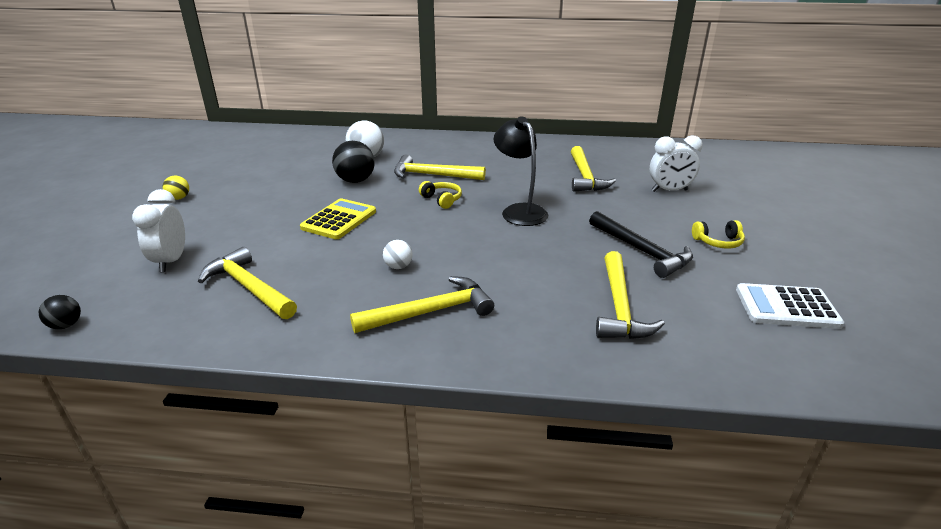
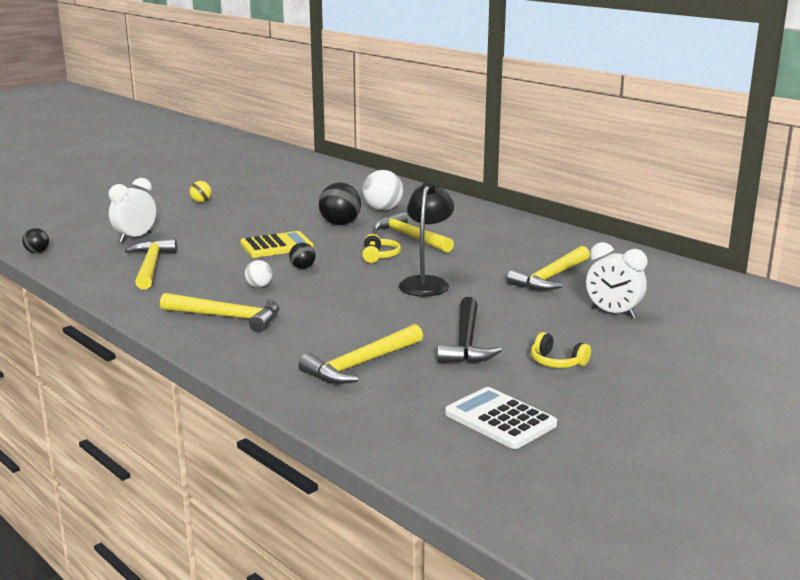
camera: 40 degrees right, 10 degrees down
(401, 233) = (302, 267): none -> black ball

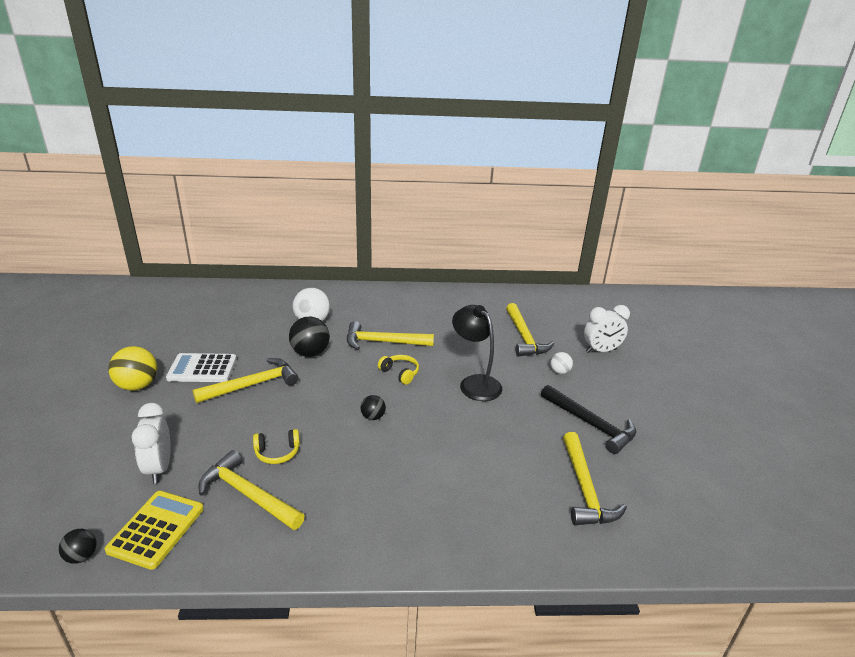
camera: 50 degrees left, 10 degrees up
(201, 202) = (137, 386): yellow ball -> yellow ball, size x1.83
(227, 317) = (425, 509): yellow hammer -> yellow hammer (252, 385)
(259, 286) = (381, 458): white ball -> white ball (559, 372)
(276, 246) = (309, 404): yellow calculator -> yellow calculator (156, 529)
(500, 419) = (717, 478): white calculator -> white calculator (202, 369)
(557, 362) = (652, 409): yellow headphones -> yellow headphones (277, 452)

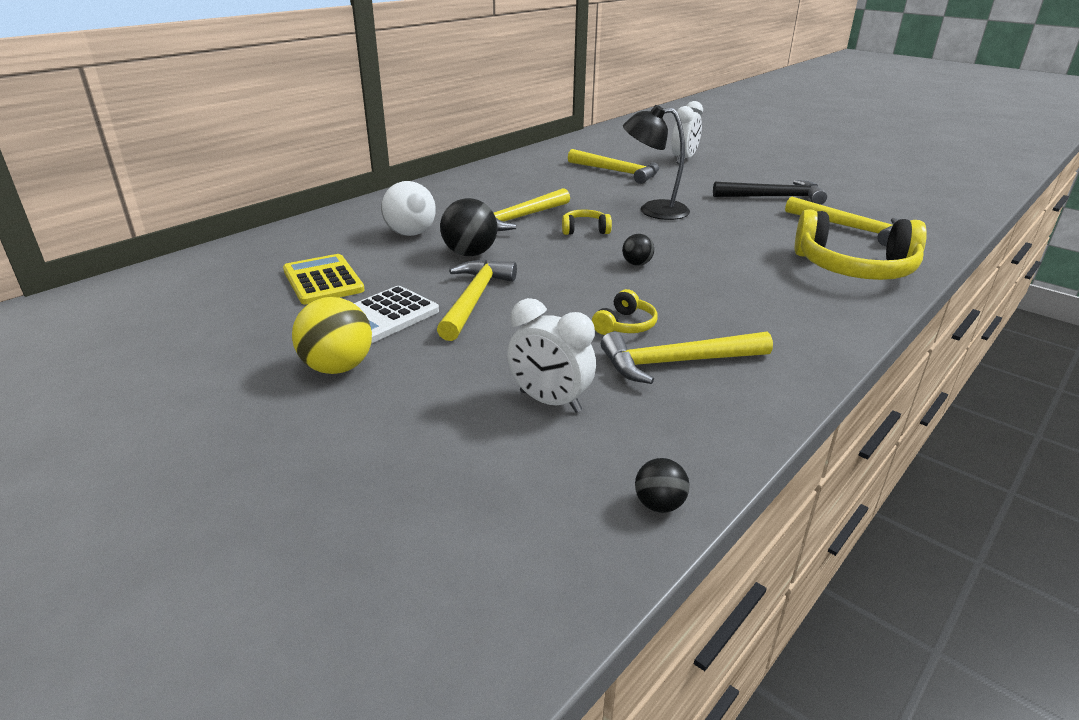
camera: 45 degrees left, 0 degrees up
(156, 529) = (669, 435): yellow calculator -> yellow calculator (323, 280)
(499, 520) = (854, 268): none -> yellow headphones
(559, 372) = (689, 180): white ball -> none

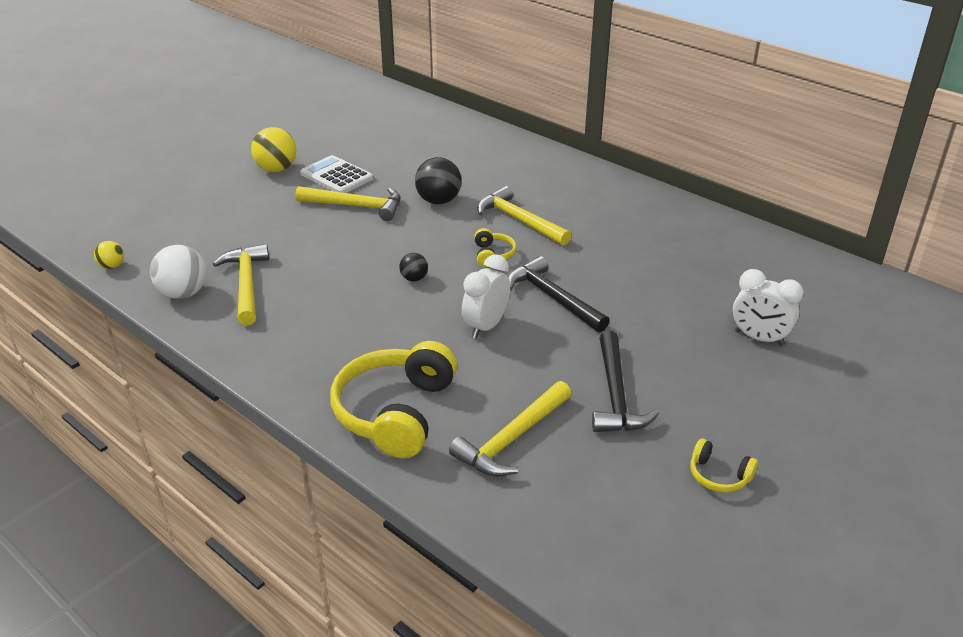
camera: 90 degrees right, 5 degrees up
(323, 280) = (394, 151): yellow calculator -> none
(410, 234) = (480, 174): white ball -> white ball (183, 293)
(550, 401) = (217, 235): white clock -> white clock (486, 326)
(617, 172) = (682, 282): yellow hammer -> none
(625, 325) = (304, 266): yellow headphones -> yellow headphones (718, 476)
(653, 210) = (553, 298): black lamp -> black hammer
(659, 504) = (112, 266): black ball -> yellow ball

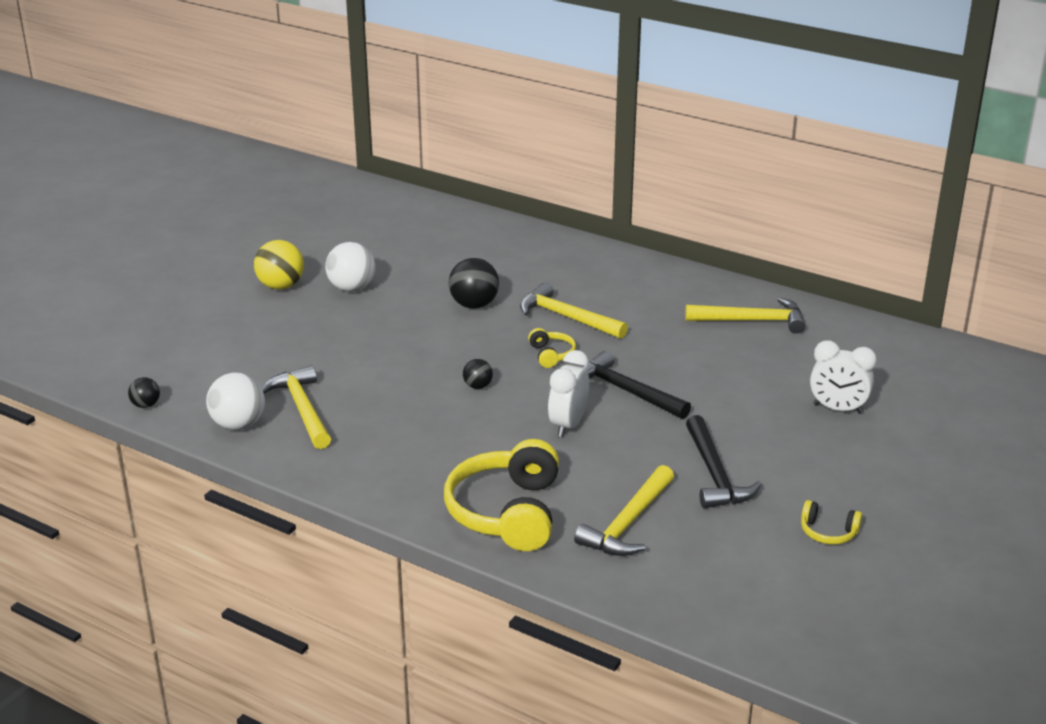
camera: 10 degrees left, 5 degrees down
(112, 266) = (146, 405): yellow ball -> black ball
(336, 176) = (351, 288): white calculator -> white ball
(356, 206) = (387, 318): yellow hammer -> yellow hammer (752, 321)

